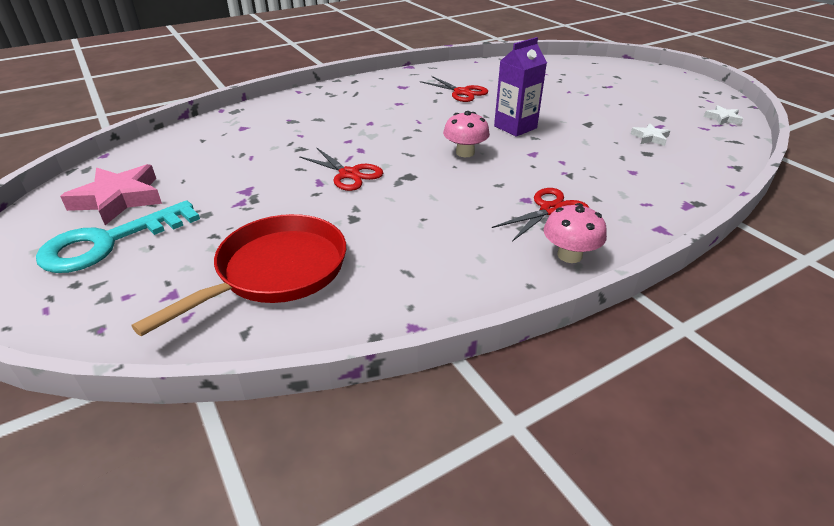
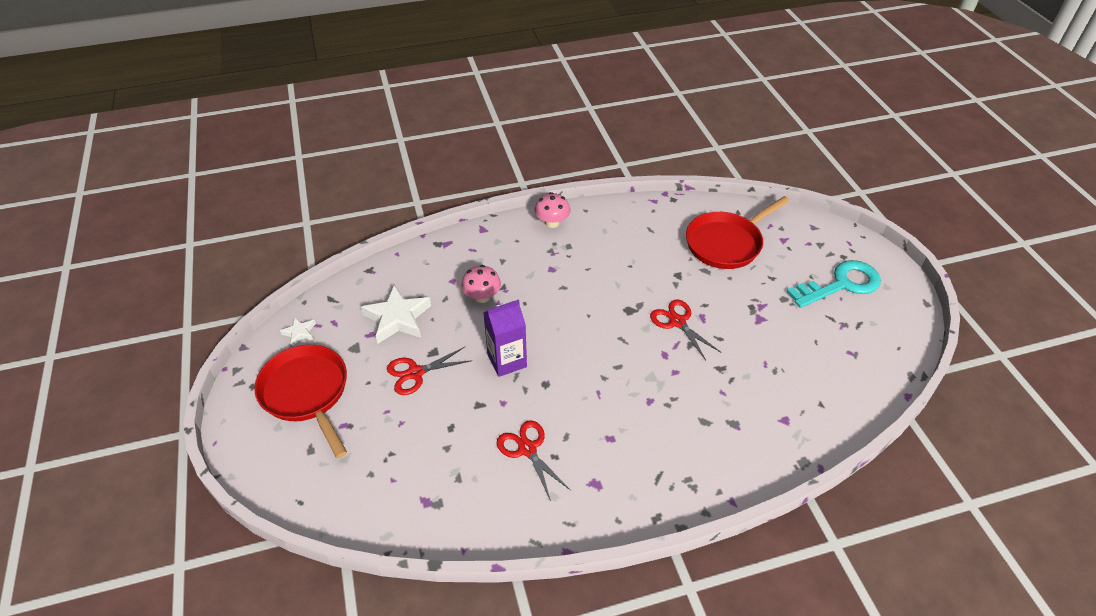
camera: 165 degrees left, 10 degrees up
(119, 199) = (858, 328): pink star -> none
(465, 153) = (572, 331): pink mushroom -> pink mushroom (482, 296)
(551, 210) = (540, 256): red scissors -> red scissors (415, 373)
(650, 138) = (398, 318): white star -> white star, size x2.01
(659, 94) = (307, 393): none -> red pan

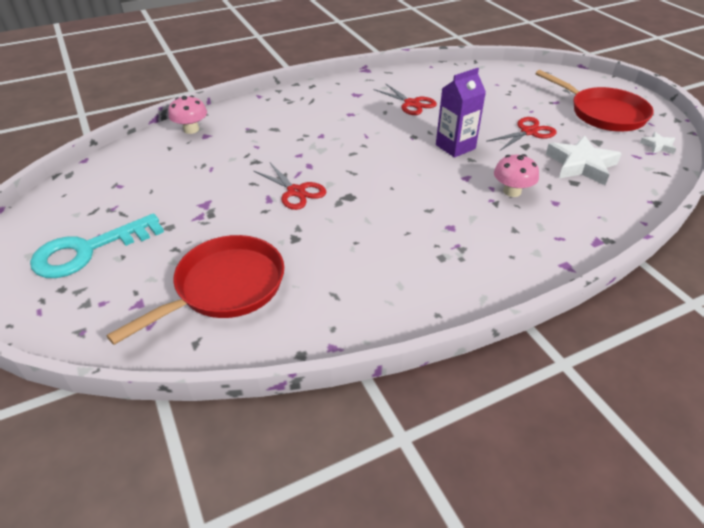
camera: 170 degrees right, 5 degrees down
(552, 222) = (478, 287): pink mushroom -> pink mushroom (191, 129)

